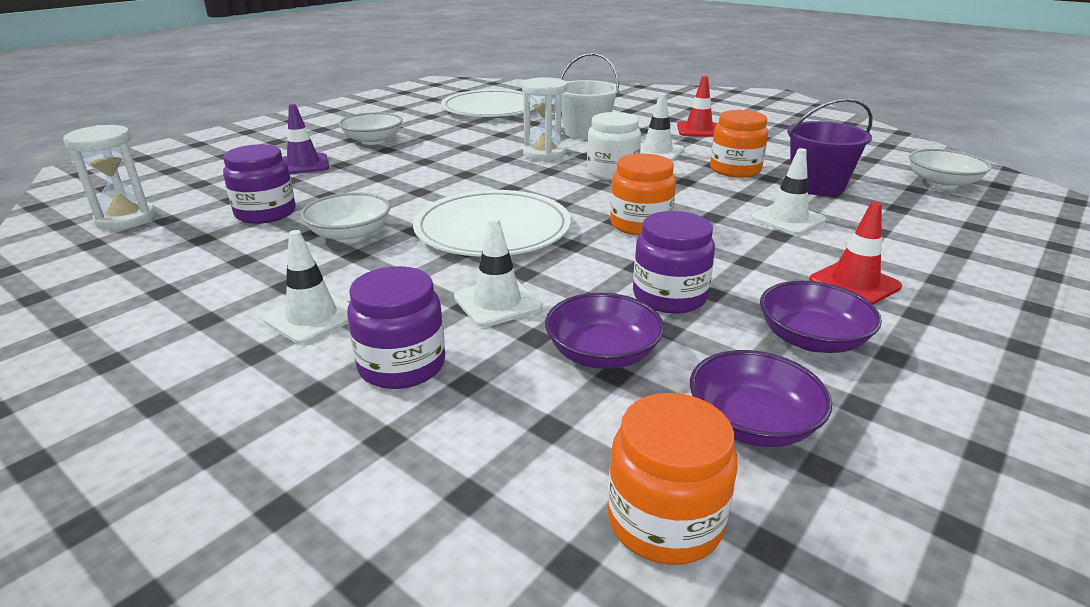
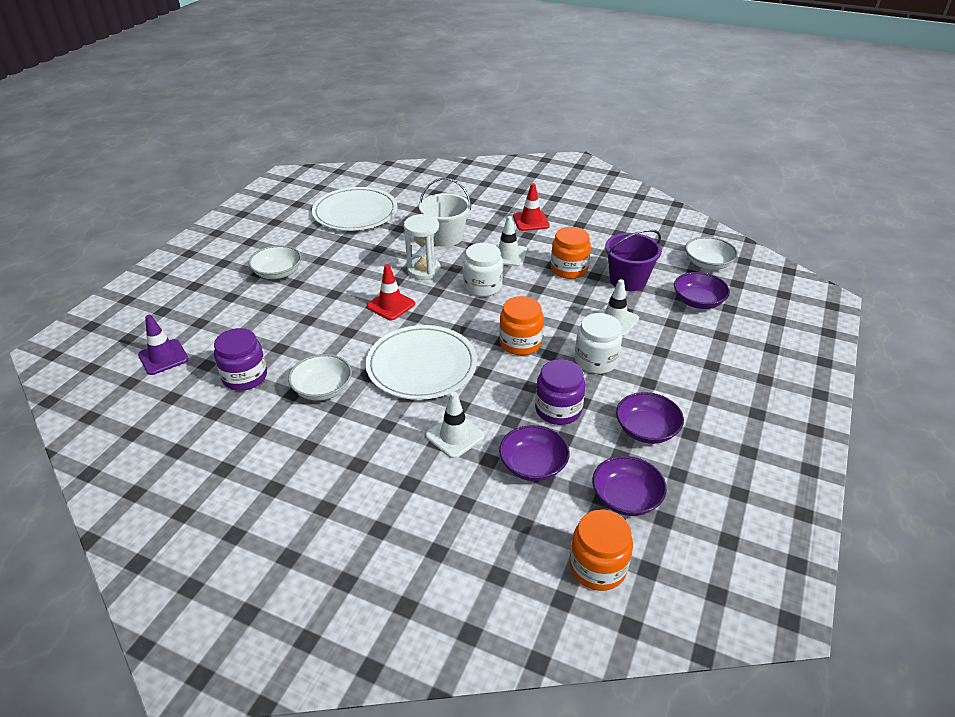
camera: 15 degrees left, 10 degrees up
(126, 219) = (138, 403): white hourglass -> none
(303, 165) = (238, 314): purple traffic cone -> purple traffic cone (163, 357)
(312, 317) = (342, 472): white traffic cone -> none
(402, 365) = (420, 498): purple jar -> none
(747, 254) = (596, 361): none -> white jar
(854, 283) = (664, 377): red traffic cone -> red traffic cone (391, 305)
(923, 215) = (698, 301): none -> purple bowl

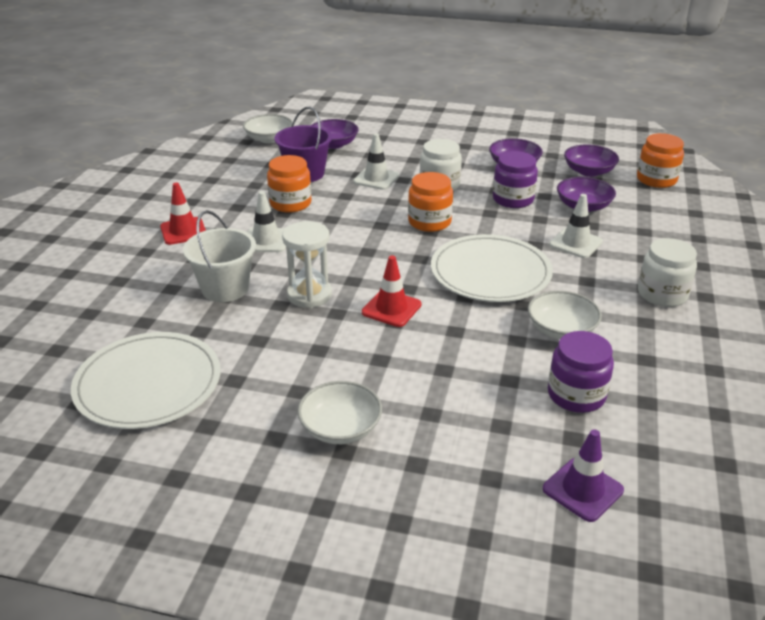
camera: 100 degrees left, 5 degrees down
(482, 286) = (335, 251): white jar -> white jar (662, 294)

